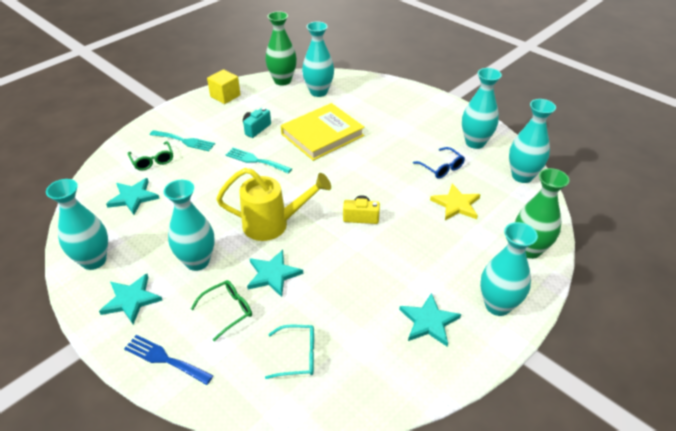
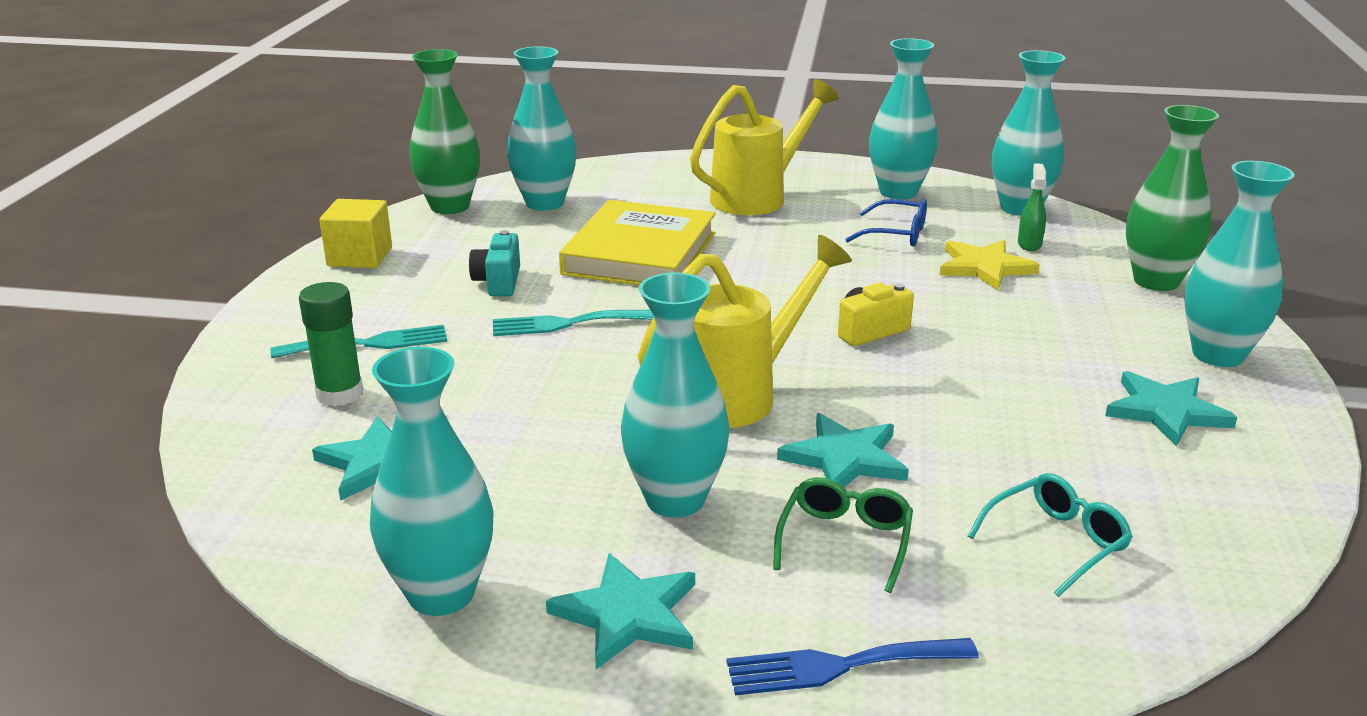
camera: 35 degrees left, 15 degrees down
(153, 161) = (340, 394): green glasses -> green glue stick
(408, 121) = (758, 197): none -> yellow watering can
(496, 200) = (1029, 244): none -> green spray bottle

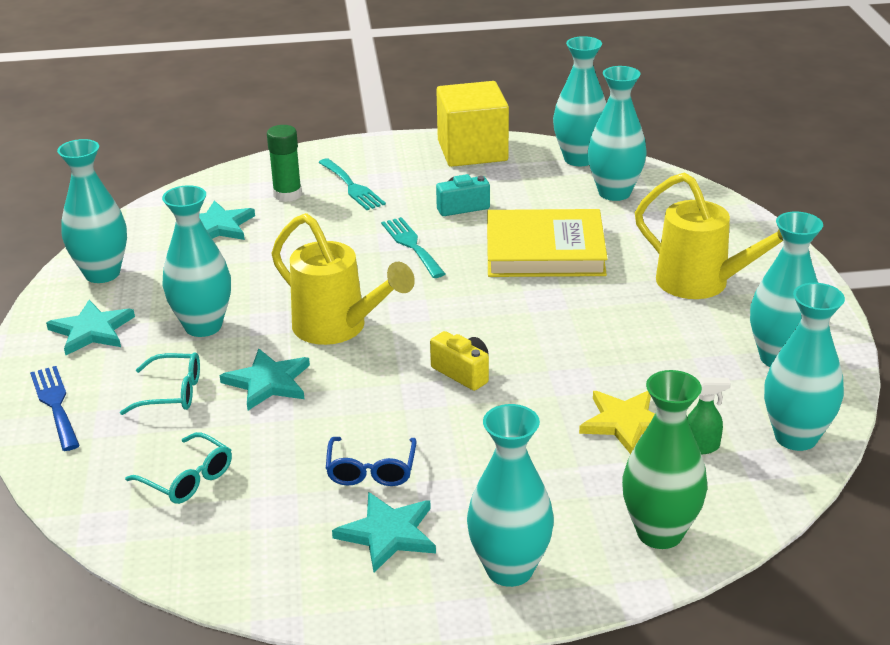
camera: 75 degrees right, 5 degrees up
(360, 257) = (472, 151): yellow cube -> yellow cube, size x1.61
(450, 207) = (579, 159): green vase -> turquoise vase
(845, 541) = (172, 393): green glasses -> turquoise glasses
(896, 234) = (671, 367): blue glasses -> blue glasses (371, 470)

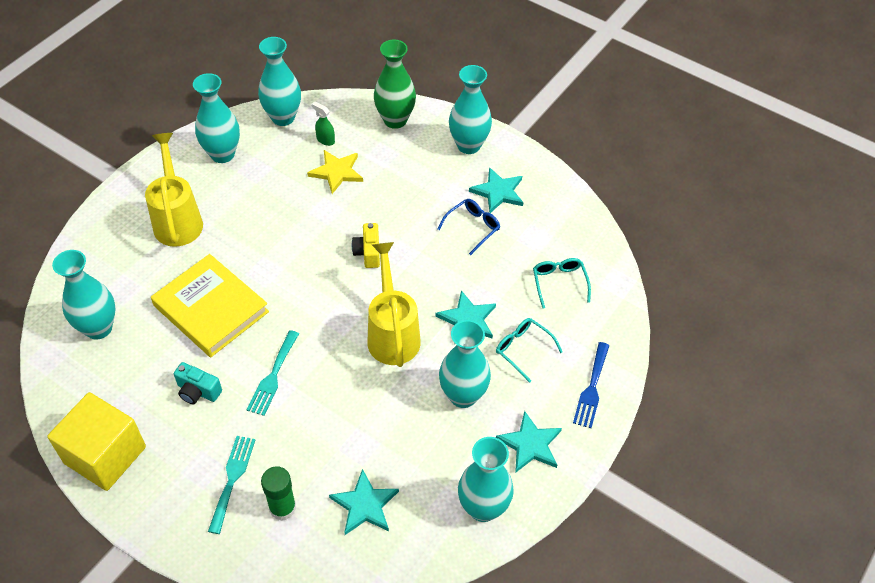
camera: 140 degrees left, 20 degrees up
(579, 159) = (61, 382): turquoise vase -> none

